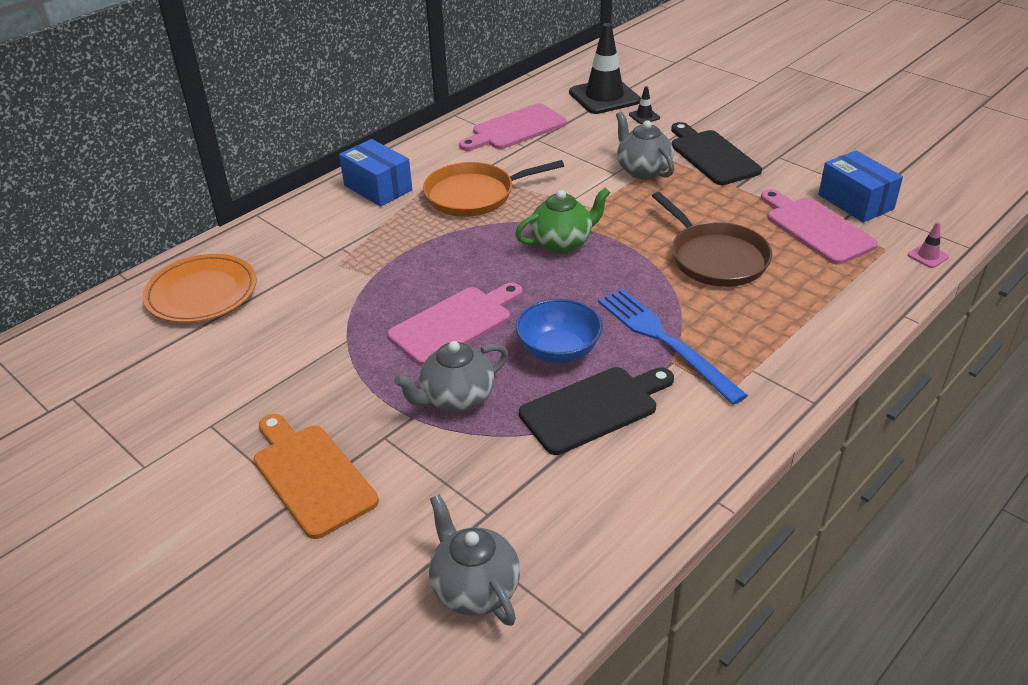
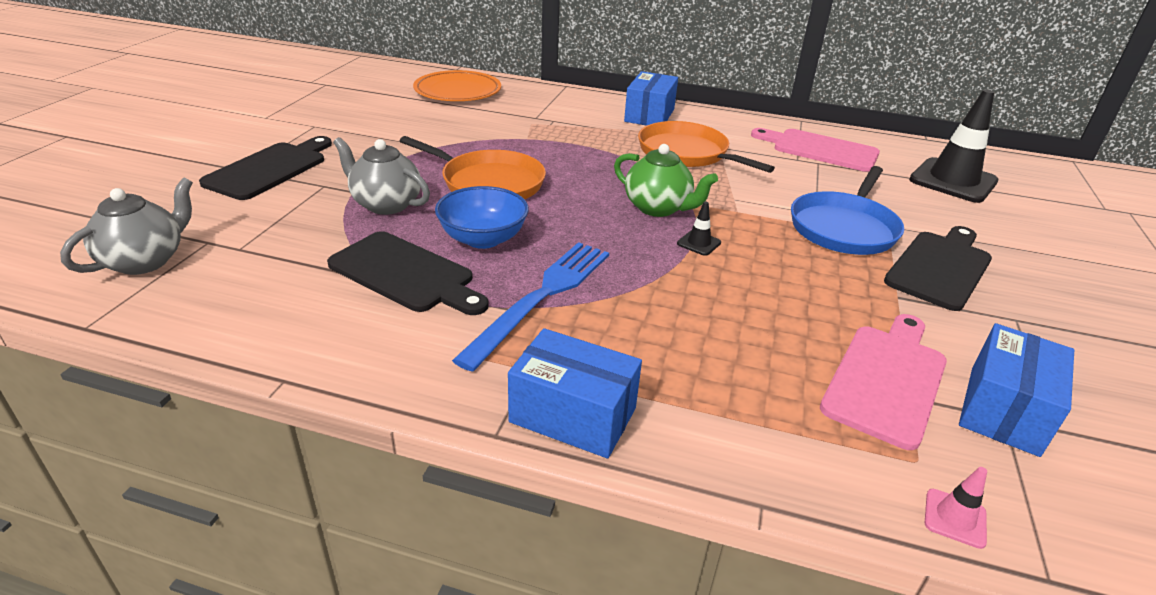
camera: 60 degrees right, 5 degrees down
(311, 476) = (269, 169): orange cutting board -> black cutting board
(454, 323) = (488, 183): pink cutting board -> orange pan
(642, 170) = (844, 228): grey teapot -> blue pan
(644, 116) = (953, 210): black traffic cone -> black traffic cone (699, 243)
(715, 258) = (728, 305): brown pan -> none
(807, 363) = (573, 415): none -> blue box

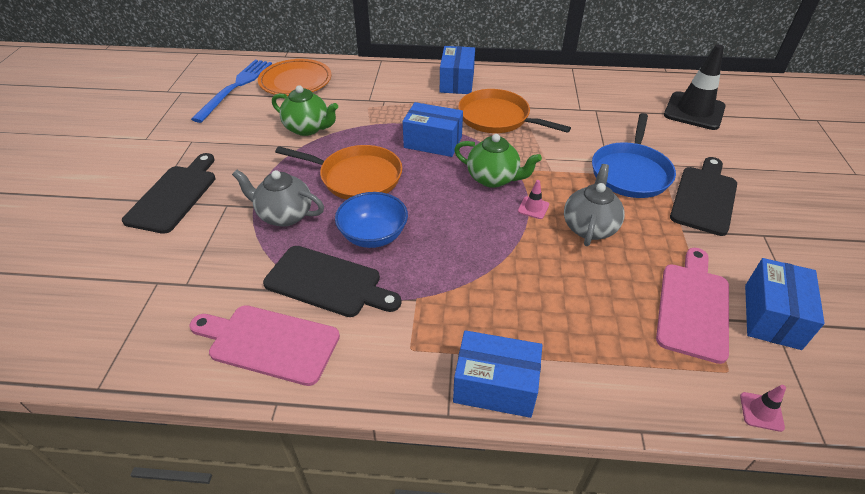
camera: 10 degrees left, 10 degrees up
(145, 261) = (114, 312): grey teapot -> grey teapot (589, 227)
(452, 132) = (308, 128): none -> green teapot
(542, 297) = (437, 283): blue fork -> blue fork (235, 87)
(596, 164) = (433, 142): none -> blue box
(699, 243) = (533, 208): black traffic cone -> pink traffic cone
(820, 150) = (594, 96): pink cutting board -> pink cutting board (269, 343)

